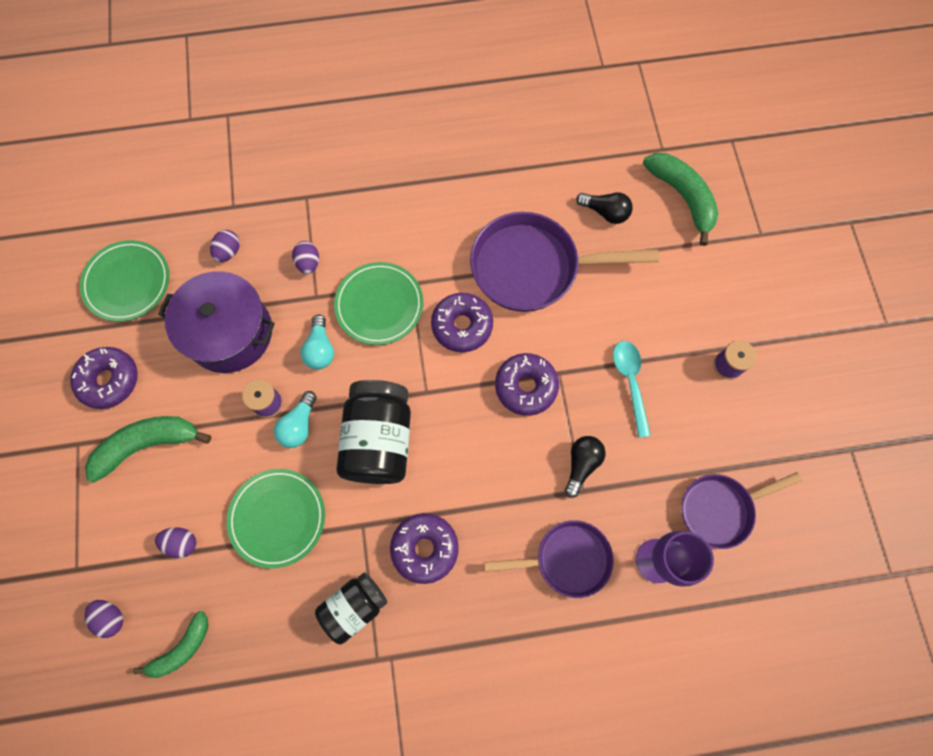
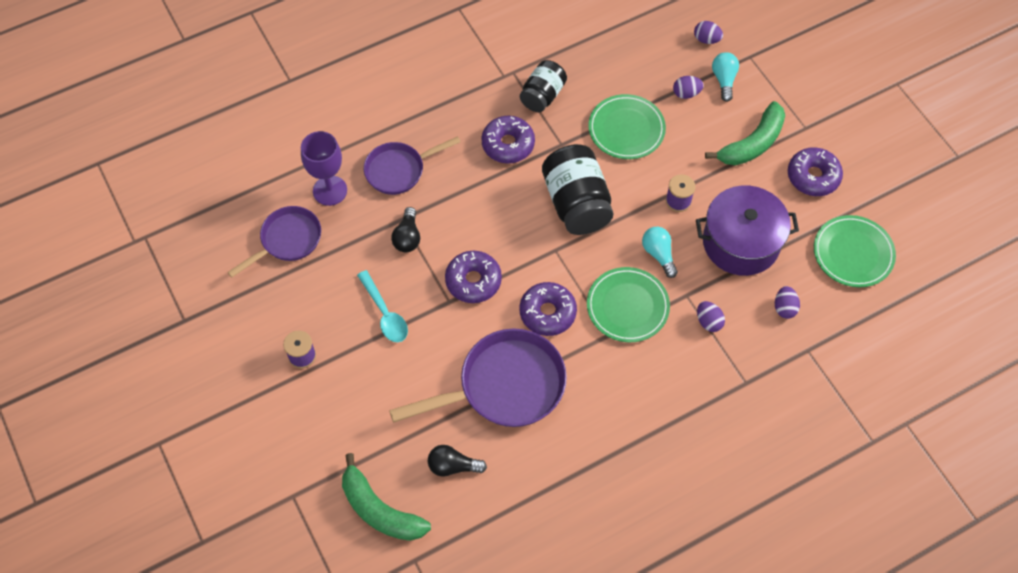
camera: 160 degrees right, 10 degrees down
(182, 648) = (648, 38): green banana -> none
(299, 425) = (644, 193): turquoise light bulb -> turquoise light bulb (724, 80)

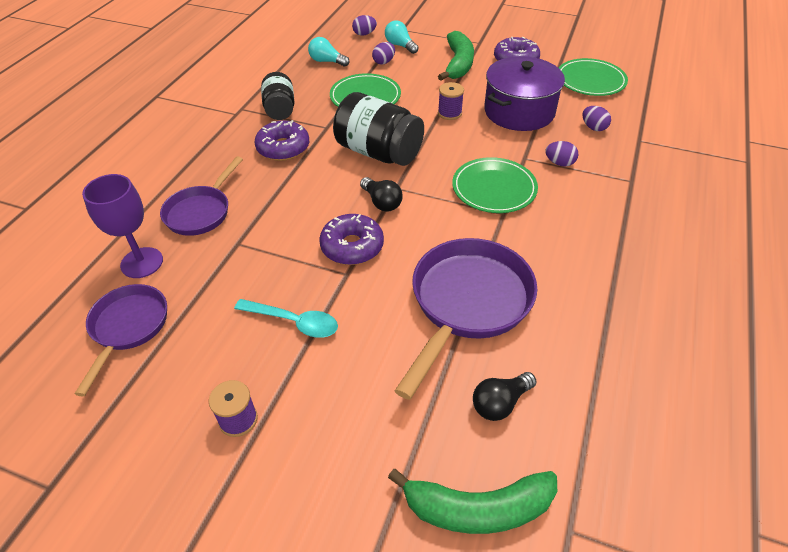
camera: 40 degrees left, 15 degrees down
(407, 237) = (257, 252): black light bulb -> black light bulb (382, 202)
(547, 313) = (439, 229): purple donut -> none
(658, 254) = (475, 147): turquoise light bulb -> turquoise light bulb (327, 61)

